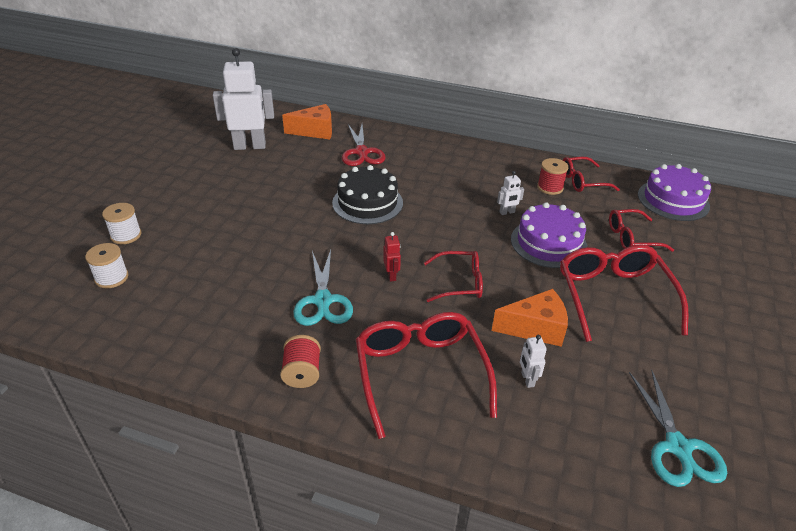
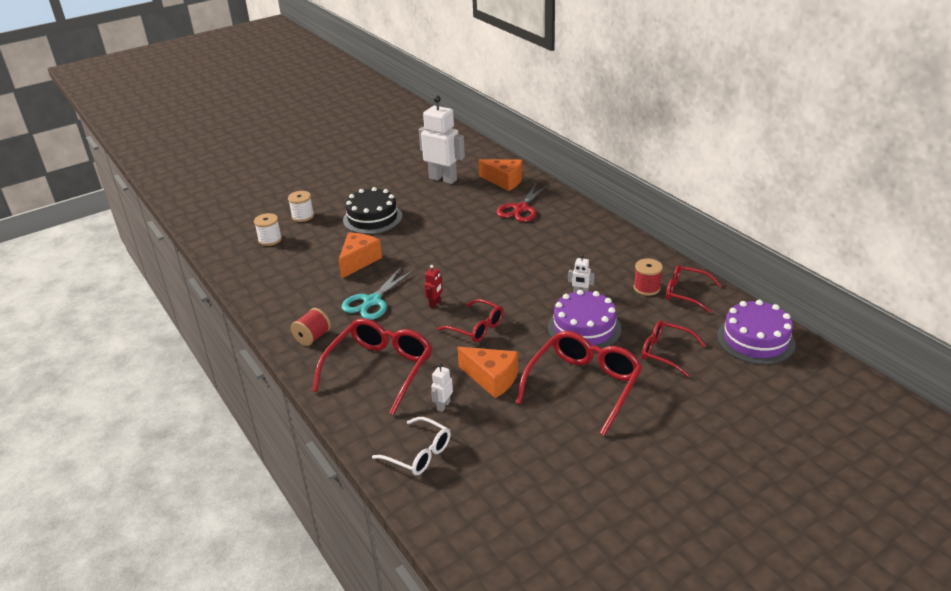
camera: 40 degrees right, 5 degrees down
(255, 262) = (359, 261): none -> orange cheese
(367, 203) = (479, 248): black cake -> black cake (372, 218)
(569, 446) = (419, 454): none -> white glasses
(677, 447) = (492, 493): turquoise scissors -> none

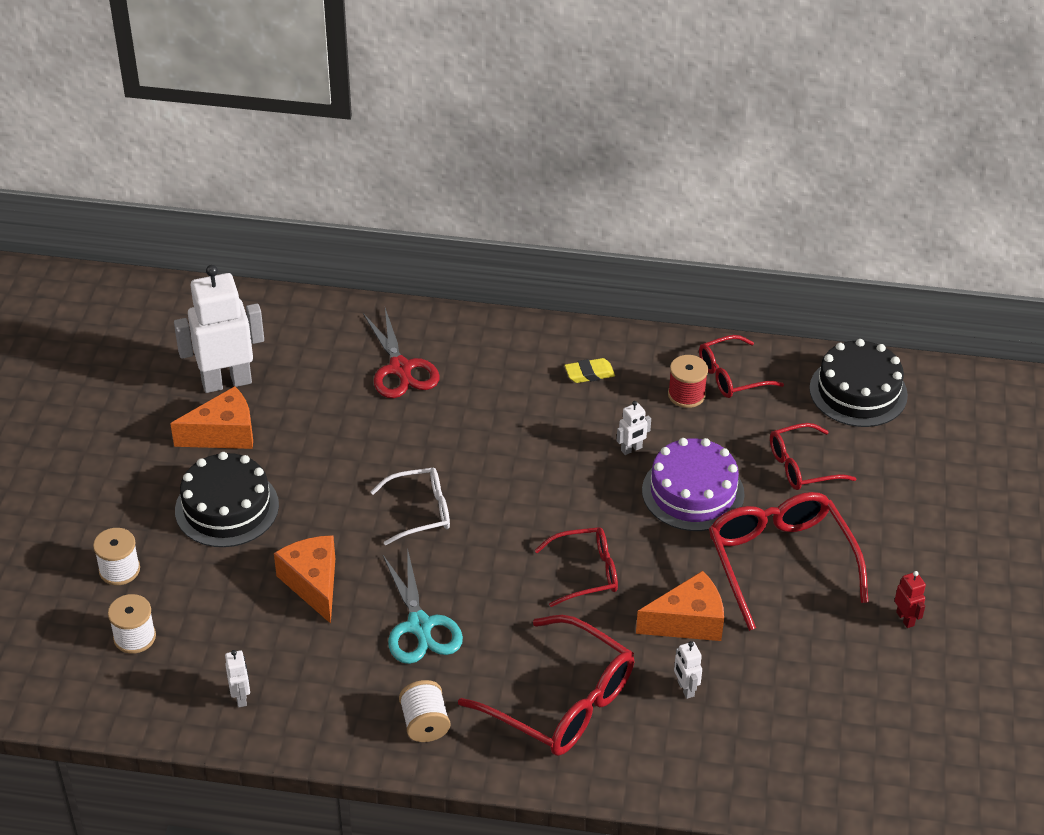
camera: 50 degrees left, 10 degrees up
(267, 282) = (241, 697): none -> white robot
(313, 337) = (425, 723): red spool -> white spool
(380, 369) = (561, 701): red glasses -> red glasses turned 150 degrees clockwise
(419, 454) = (738, 757): white glasses -> white glasses (420, 511)
(435, 304) = (497, 575): red robot -> red robot (905, 619)
(504, 181) = (316, 336): orange cheese -> orange cheese (223, 434)
(608, 254) = (589, 374): none -> yellow eraser
(755, 339) = (858, 391): purple cake -> black cake

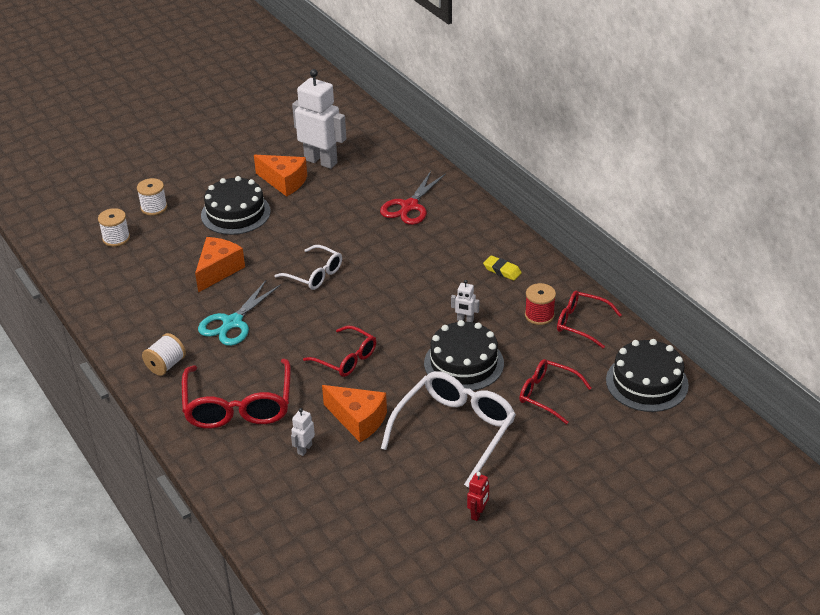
camera: 50 degrees right, 5 degrees down
(241, 697) = (114, 294): white robot -> none
(693, 492) = (463, 363): purple cake -> black cake
(780, 562) = (455, 431): red glasses -> white glasses

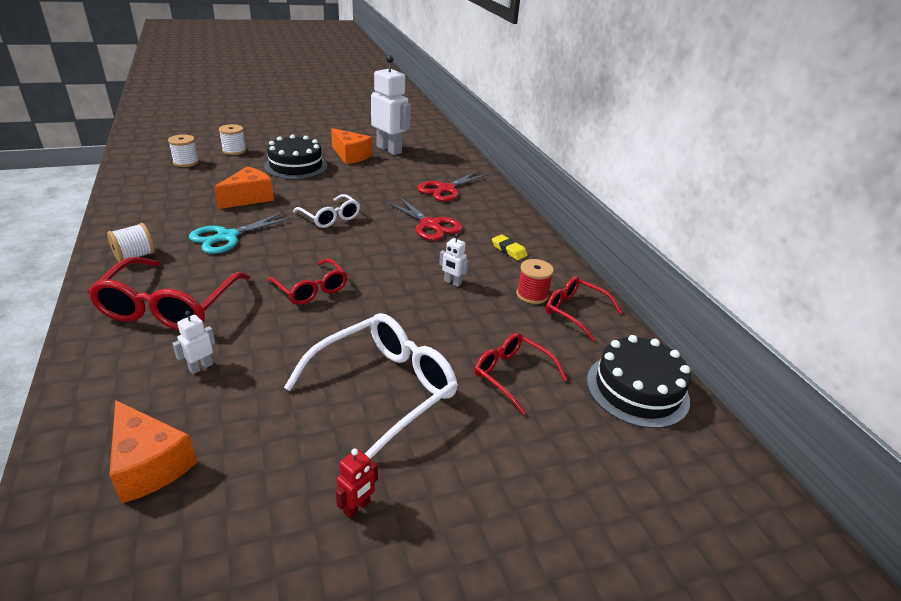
camera: 10 degrees right, 5 degrees down
(358, 420) = (282, 350): orange cheese -> orange cheese (149, 464)
(415, 259) = (430, 225): none -> red scissors
(463, 363) = (431, 321): black cake -> none

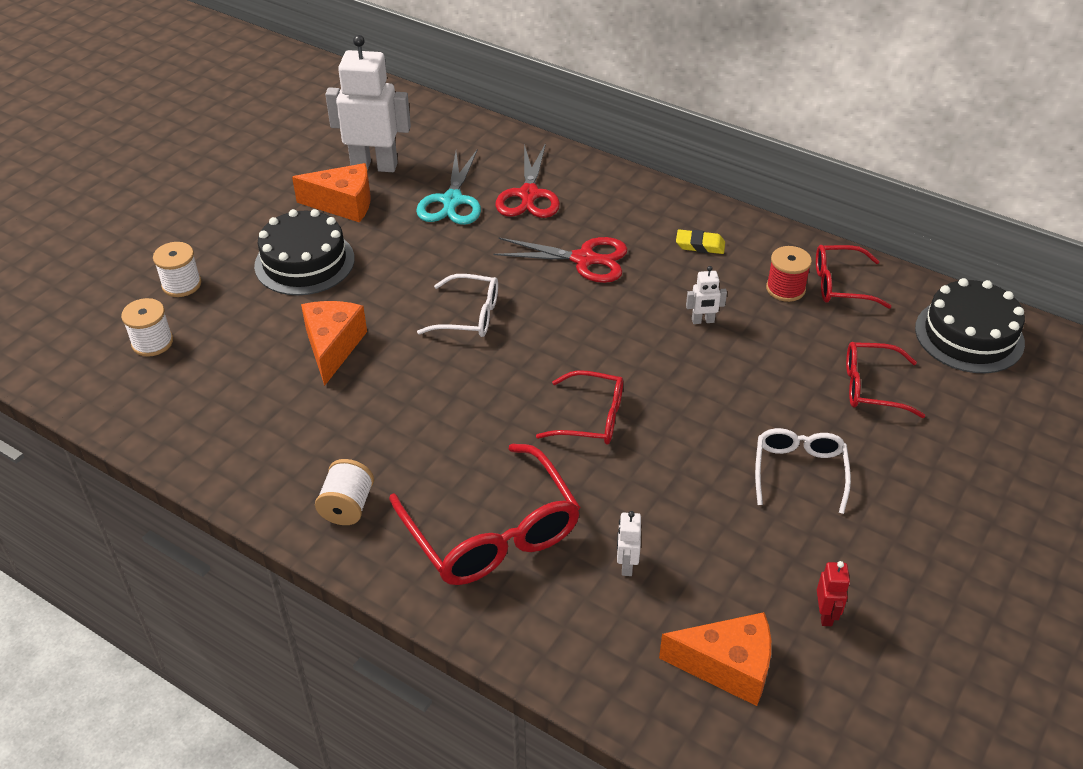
camera: 35 degrees left, 10 degrees up
(227, 237) = (402, 414): turquoise scissors -> turquoise scissors (452, 201)
(357, 507) = (912, 576): red robot -> red robot (825, 614)
(384, 389) = (799, 472): white glasses -> white glasses, size x0.59

